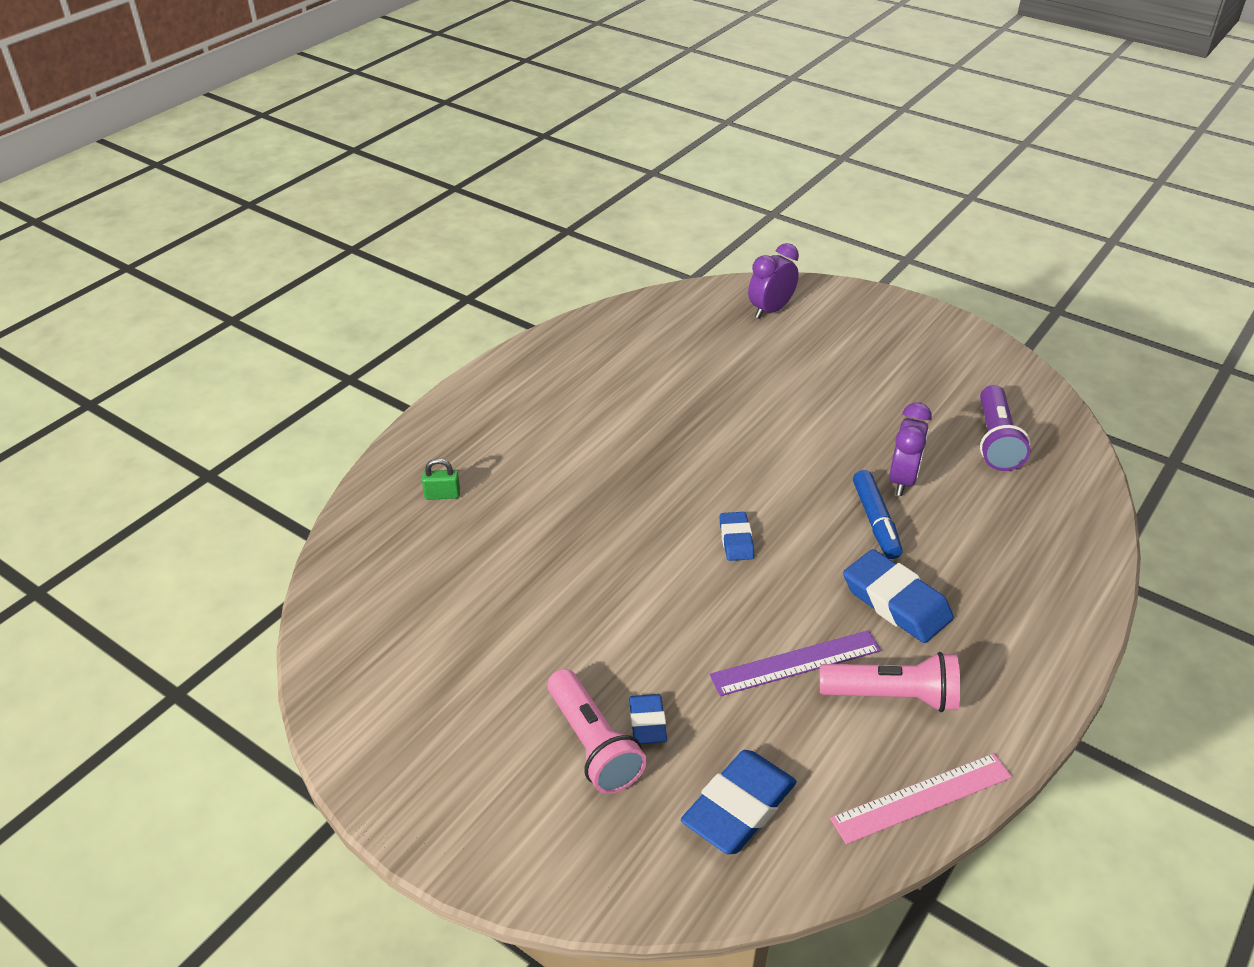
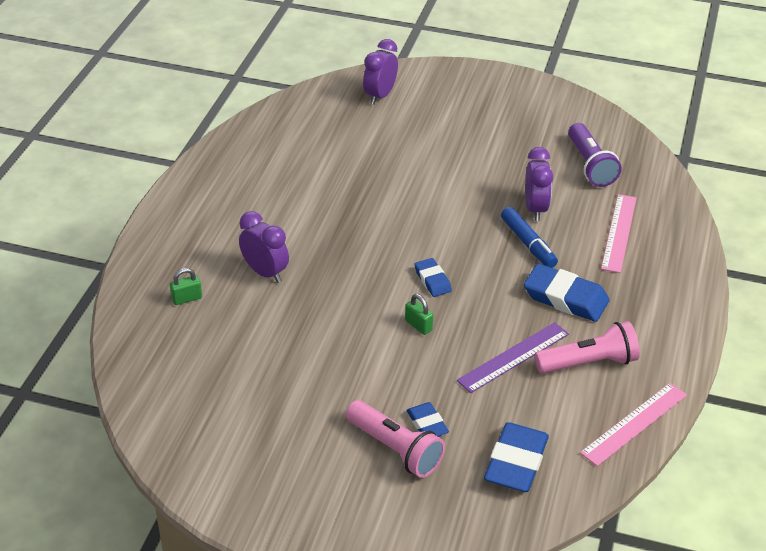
camera: 20 degrees left, 0 degrees up
(544, 485) = (265, 273): none -> purple clock
(693, 592) = (418, 325): none -> green padlock
(1001, 533) = (619, 232): none -> pink ruler

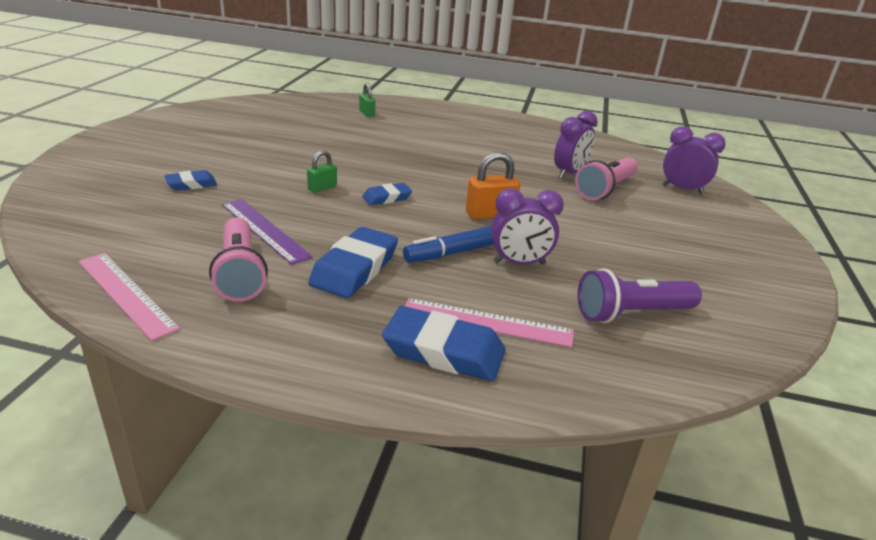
camera: 85 degrees right, 10 degrees down
(265, 273) = (396, 136): purple clock -> purple clock (569, 173)
(395, 449) = (169, 171): pink flashlight -> pink flashlight (605, 189)
(454, 217) = (490, 214): none -> orange padlock
(516, 462) = (116, 220): blue eraser -> blue eraser (444, 351)

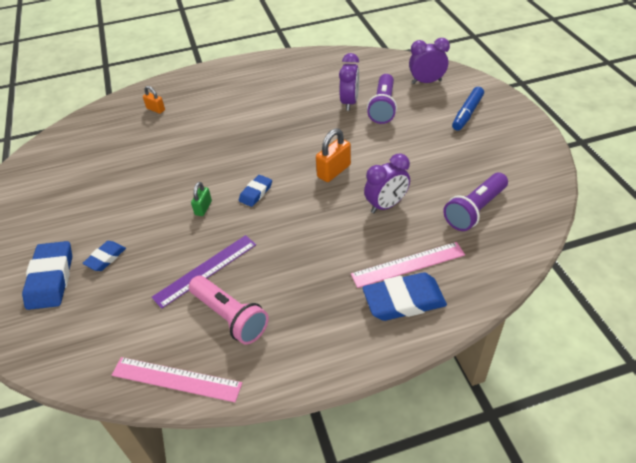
camera: 25 degrees left, 15 degrees up
(264, 230) = (205, 270): purple ruler -> purple ruler turned 60 degrees counterclockwise
(354, 268) = (296, 269): blue eraser -> blue eraser (51, 278)
(367, 113) = (156, 109): green padlock -> orange padlock
(452, 253) = (341, 220): blue marker -> blue marker (467, 113)
(605, 189) = (383, 107): pink flashlight -> purple flashlight

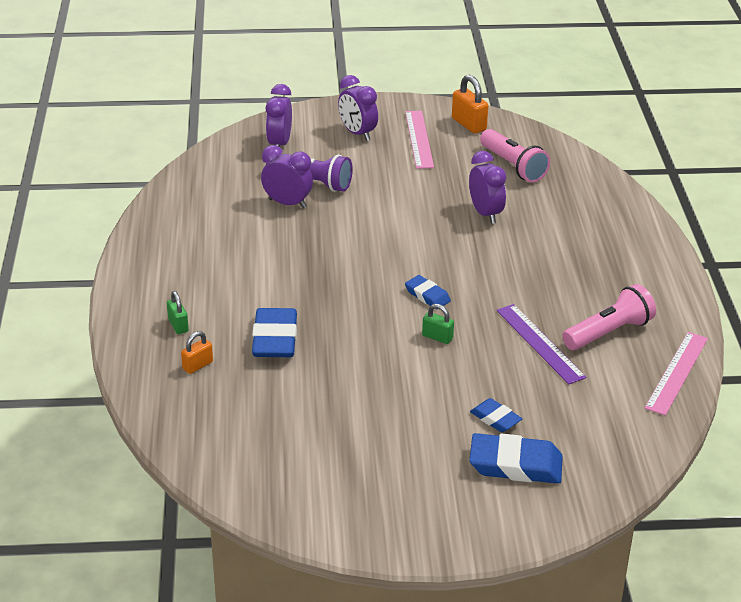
camera: 80 degrees left, 10 degrees down
(195, 93) = (178, 325): none -> green padlock
(334, 171) = (414, 236): orange padlock -> orange padlock (469, 124)
(404, 301) = (615, 229): blue eraser -> blue eraser (275, 339)
(408, 264) = (572, 218): pink ruler -> pink ruler (419, 139)
(467, 113) = (357, 133): blue marker -> purple clock
(475, 210) = (513, 166): purple flashlight -> pink flashlight

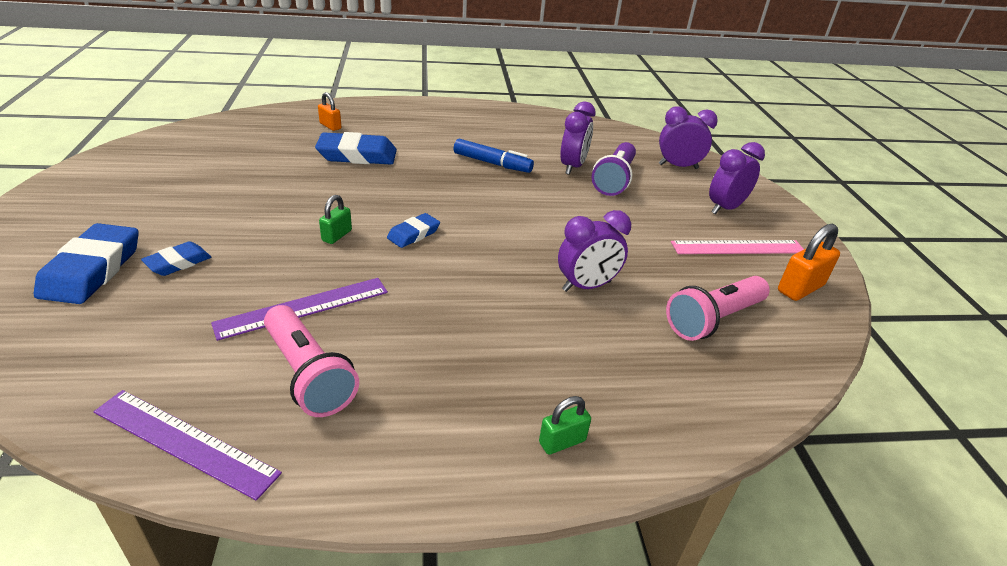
camera: 85 degrees right, 0 degrees up
(178, 325) = (385, 120): green padlock -> green padlock (562, 441)
(284, 251) = (492, 163): none -> blue marker
(677, 373) = (184, 442): pink ruler -> purple ruler

